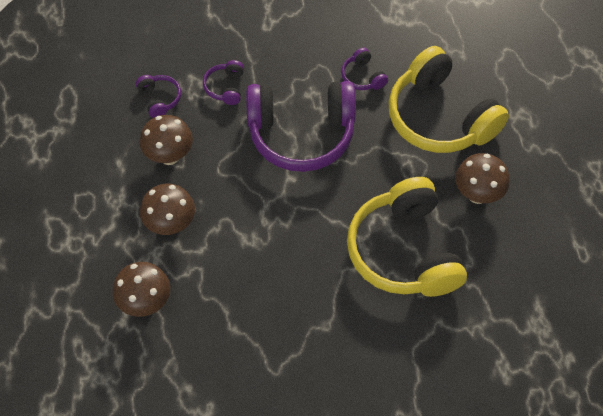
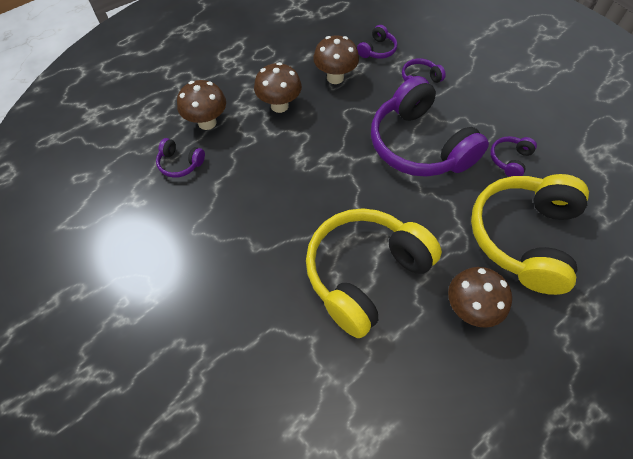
camera: 60 degrees right, 0 degrees up
(183, 351) = (180, 163): none -> purple headphones

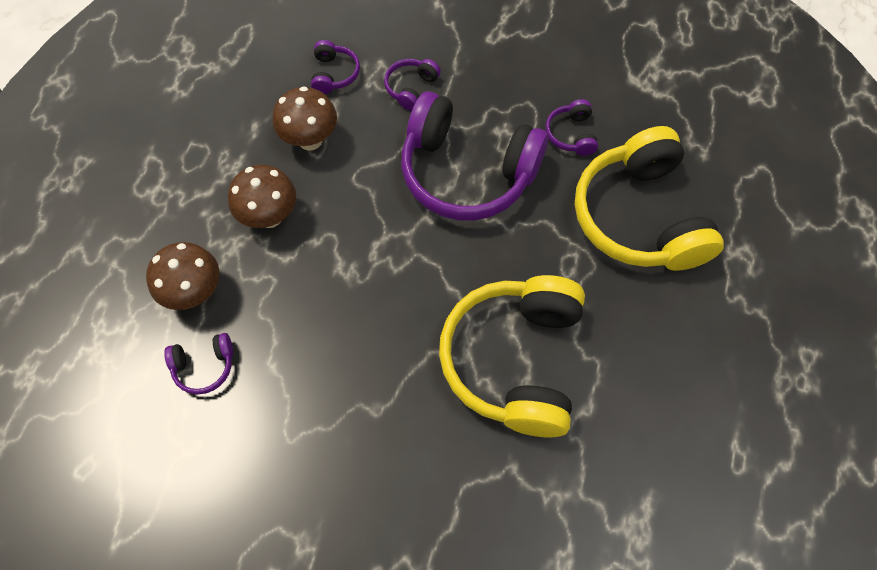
camera: 35 degrees left, 5 degrees up
(469, 309) = (639, 329): brown mushroom -> none

